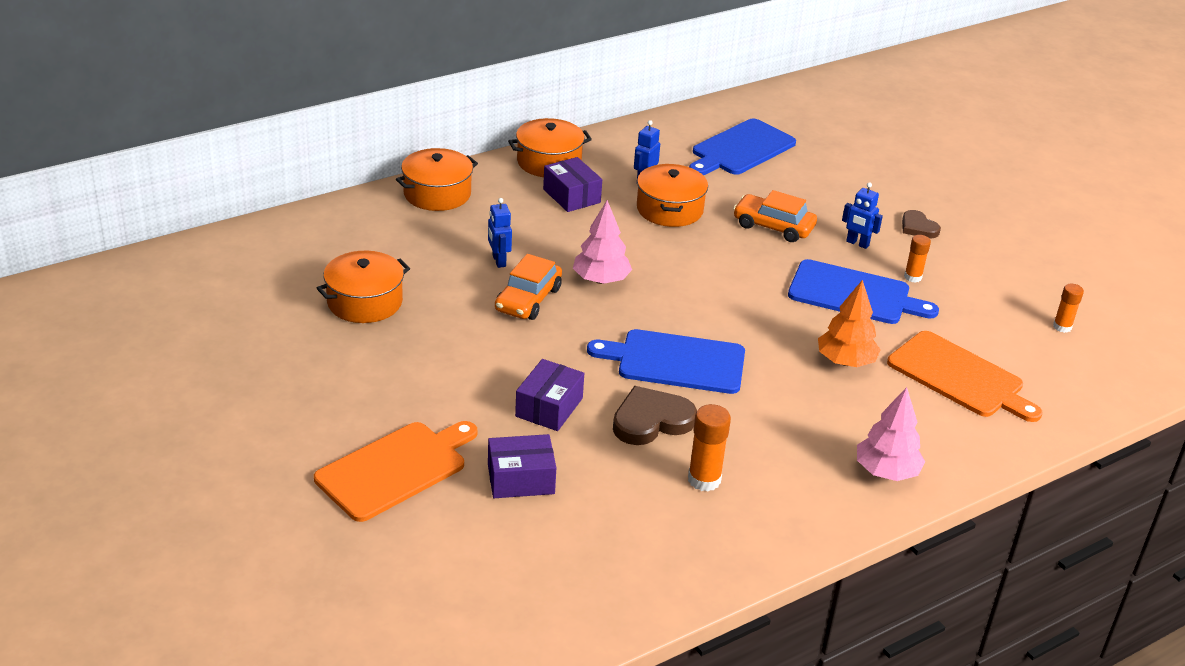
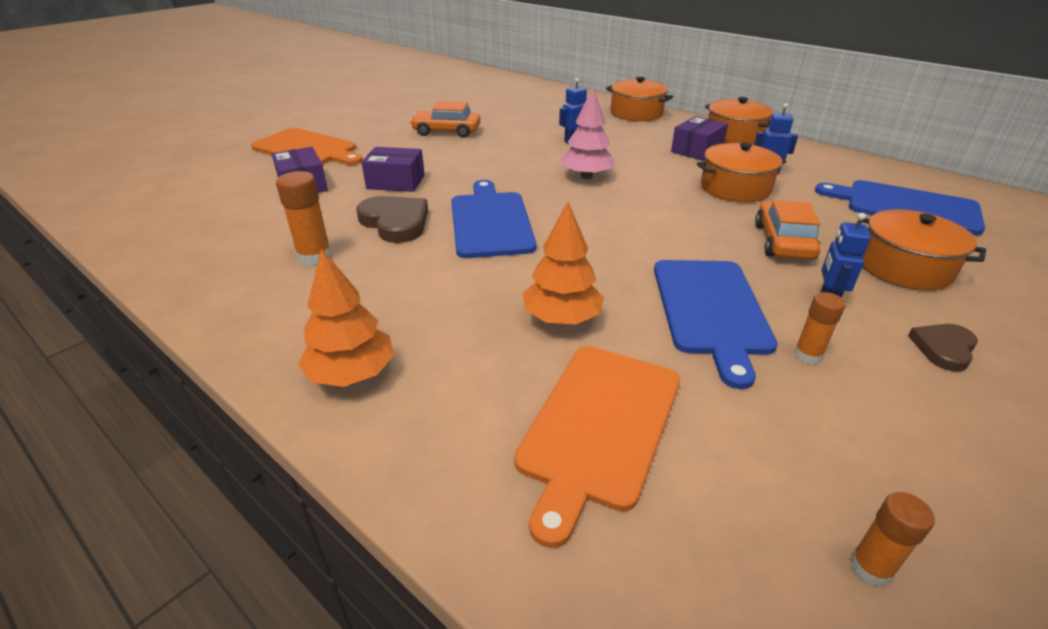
camera: 75 degrees right, 0 degrees up
(365, 302) = (485, 115): orange pot -> orange pot (904, 267)
(528, 299) = (532, 156): orange car -> orange car (446, 131)
(886, 472) = (352, 374): pink tree -> orange tree

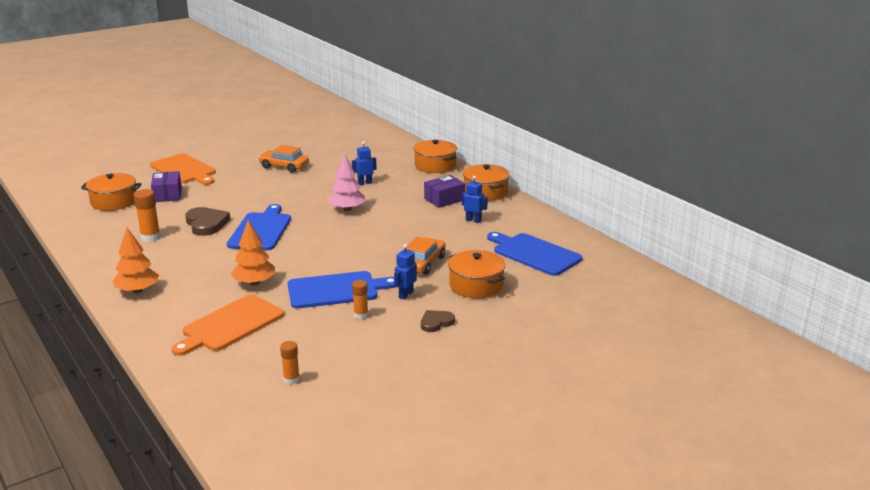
camera: 15 degrees right, 10 degrees down
(396, 182) = (224, 199): purple box -> none
(711, 310) = (336, 290): blue cutting board -> blue cutting board turned 120 degrees counterclockwise
(735, 188) = (436, 228): orange pot -> orange pot (114, 202)

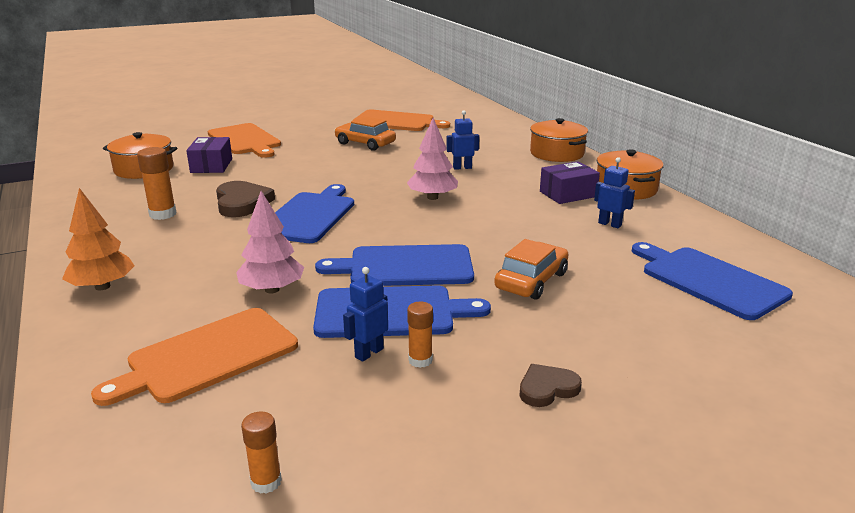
camera: 10 degrees right, 0 degrees up
(254, 283) = (272, 289): orange tree -> pink tree
(304, 144) = (397, 121): none -> orange cutting board
(339, 261) = (405, 267): none -> blue cutting board
(405, 294) = (499, 330): blue robot -> blue robot (369, 353)
(476, 285) = (617, 325): orange pot -> none

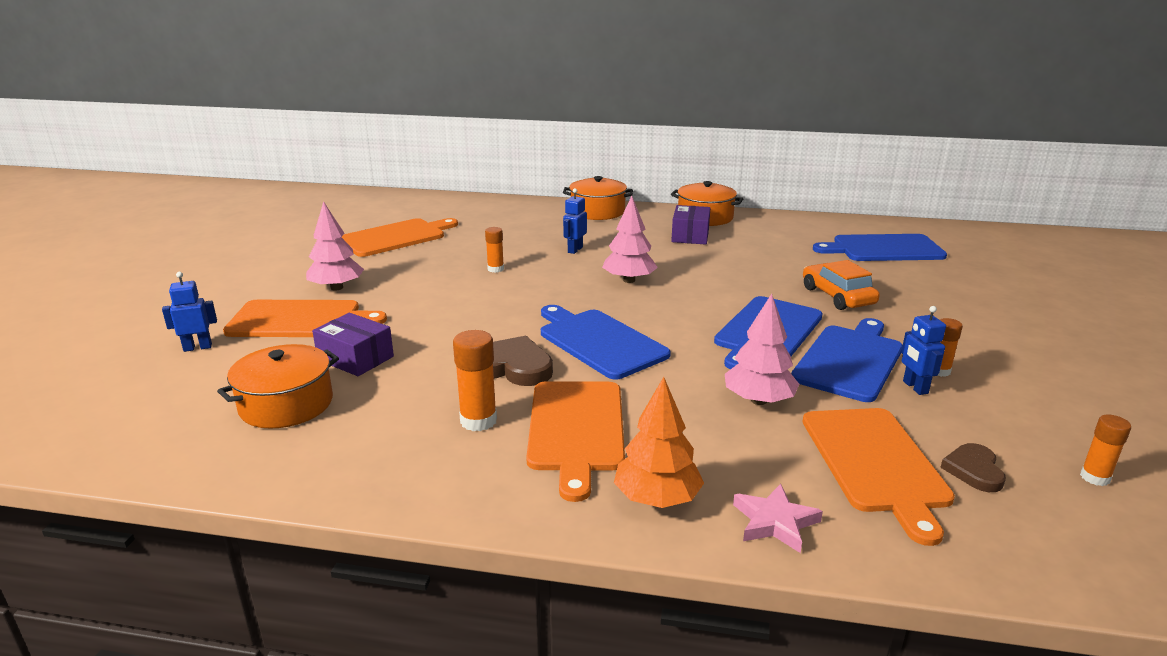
camera: 55 degrees left, 0 degrees up
(94, 332) = (775, 522): none -> pink star
(174, 242) = (576, 429): none -> orange cutting board
(298, 134) = (337, 288): none -> pink tree
(365, 143) = (435, 267): orange car -> none
(387, 158) = (495, 269): none -> orange glue stick
(547, 388) = (1002, 341): brown heart -> brown heart (973, 470)
(610, 224) = (764, 243): blue robot -> blue robot (198, 347)

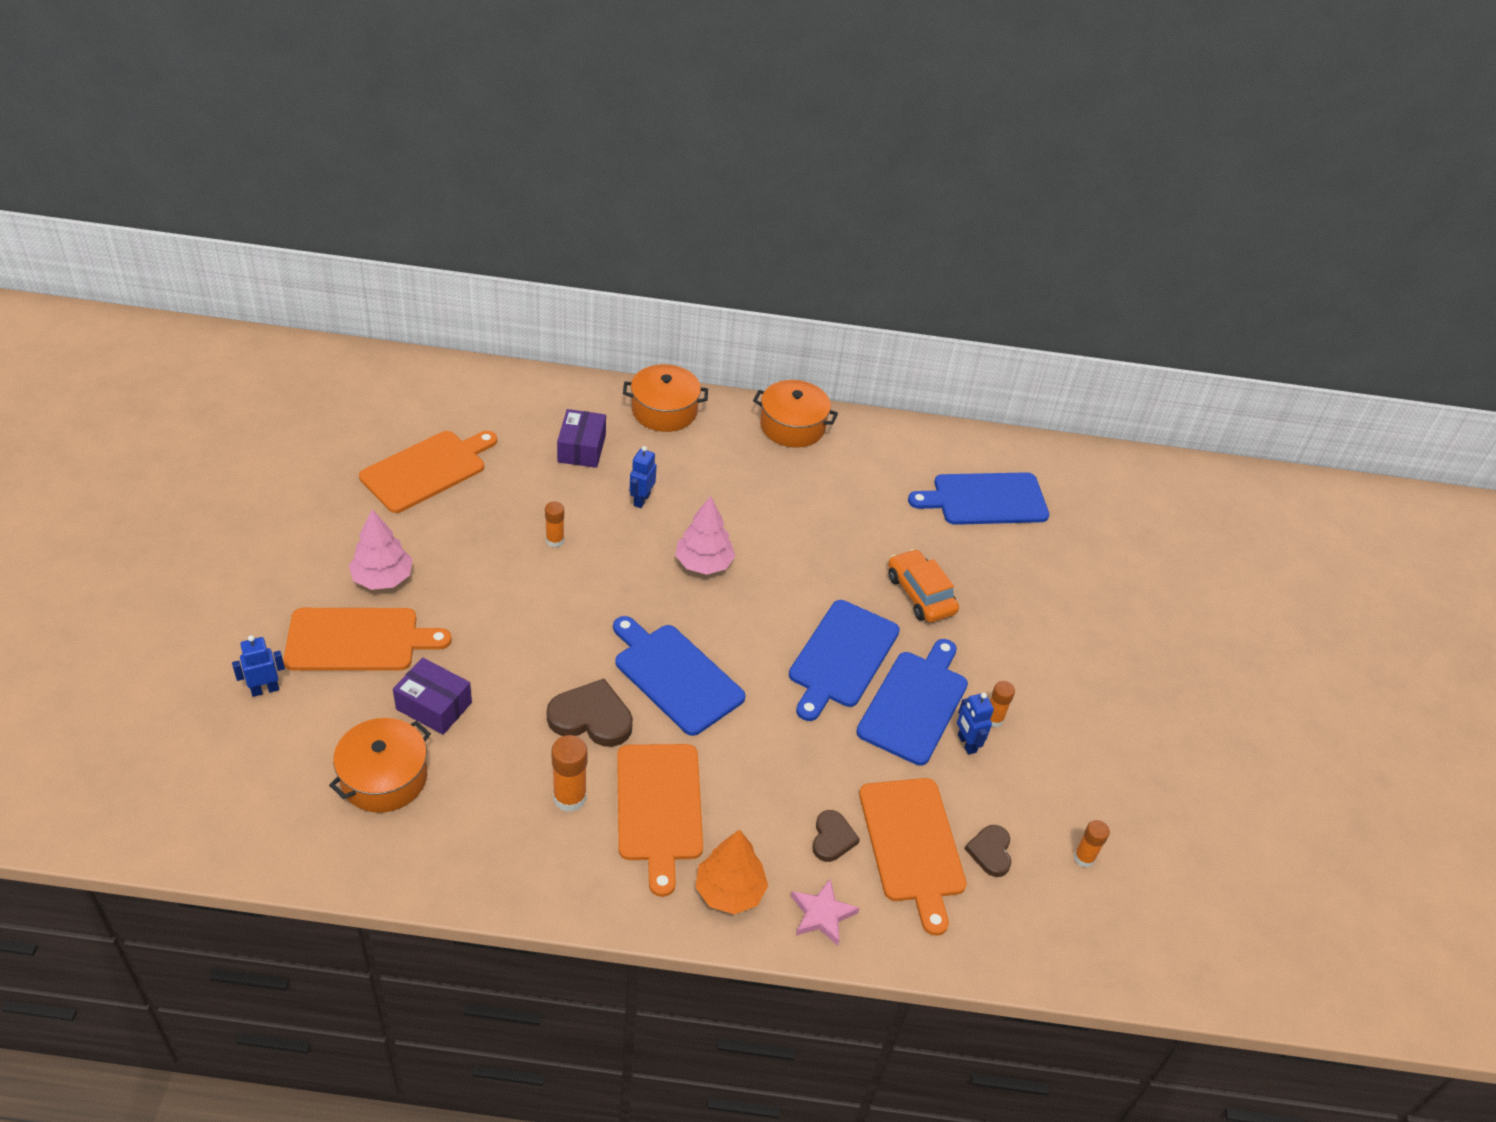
camera: 10 degrees left, 20 degrees up
(690, 236) = (773, 469): purple box -> purple box (581, 448)
(759, 400) = (823, 765): pink tree -> none
(777, 456) = (832, 838): none -> brown heart

